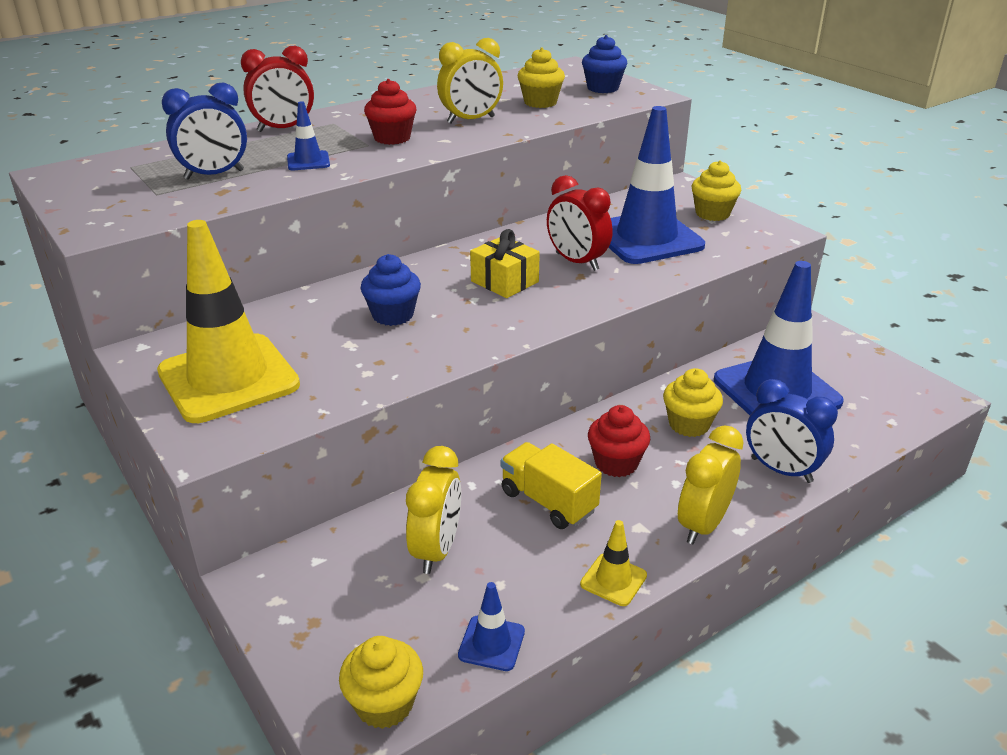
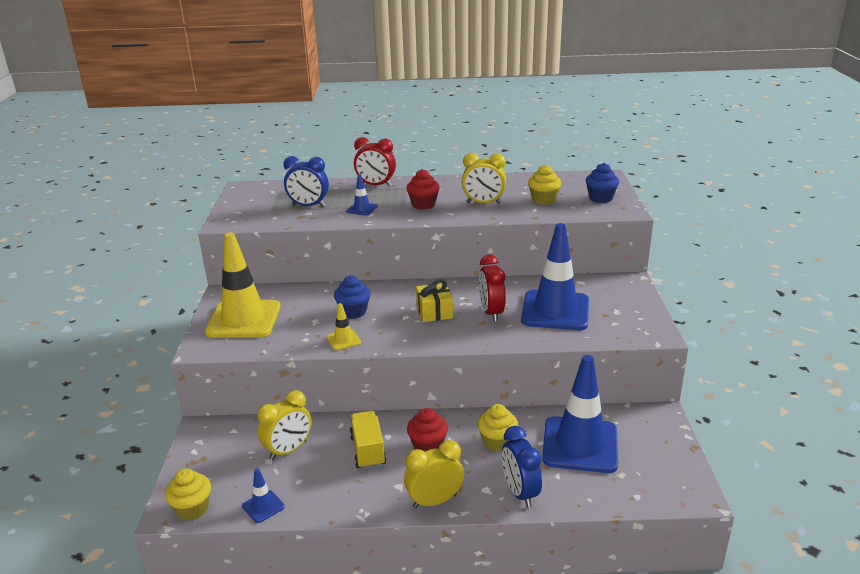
camera: 35 degrees right, 5 degrees down
(613, 580) = (353, 506): yellow traffic cone -> yellow traffic cone (343, 340)
(712, 214) = (624, 307): yellow cupcake -> none

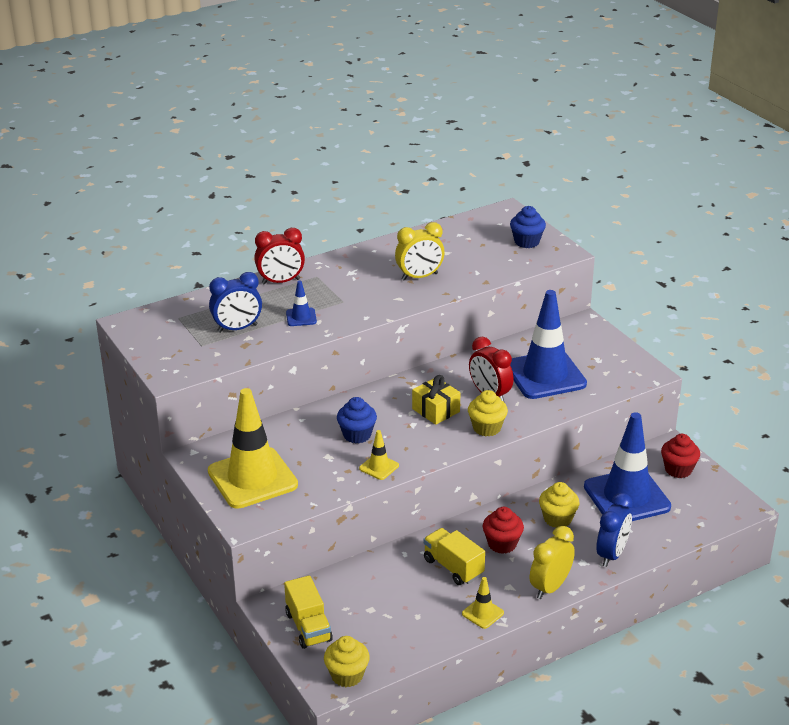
camera: 30 degrees left, 5 degrees up
(208, 456) = (308, 627): none -> yellow truck
(263, 506) = (409, 648): blue traffic cone -> none
(288, 450) = (380, 594): yellow clock -> none
(353, 501) = (482, 613): none -> yellow traffic cone
(423, 205) = (360, 295): red cupcake -> red cupcake (678, 469)
(520, 492) = (612, 554): blue clock -> blue clock turned 105 degrees counterclockwise
(543, 200) = (474, 258): yellow cupcake -> yellow cupcake (487, 428)

